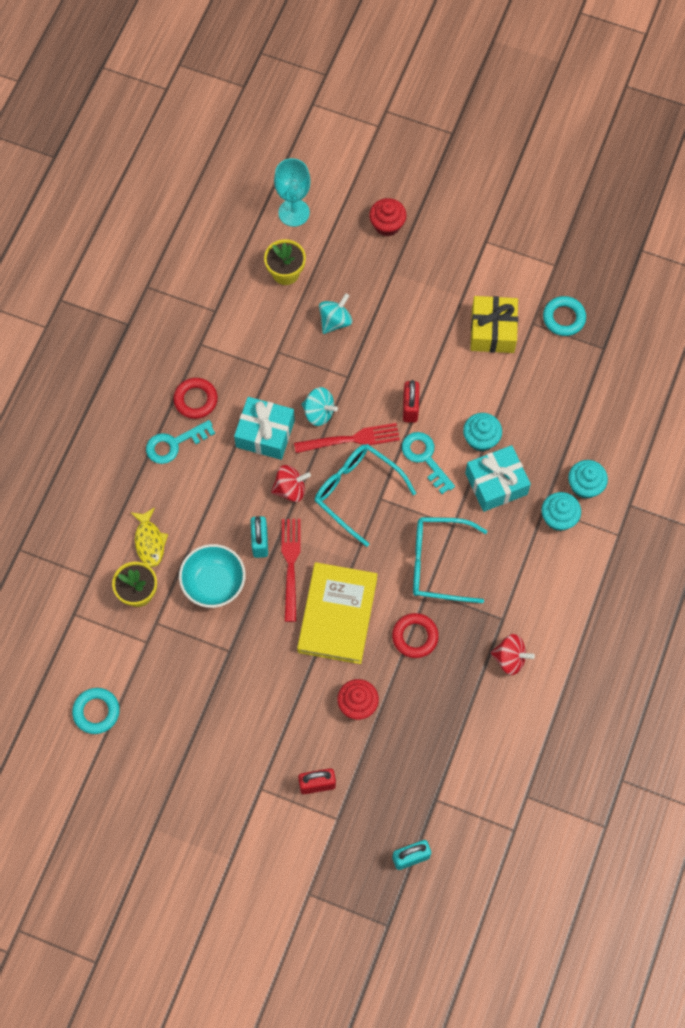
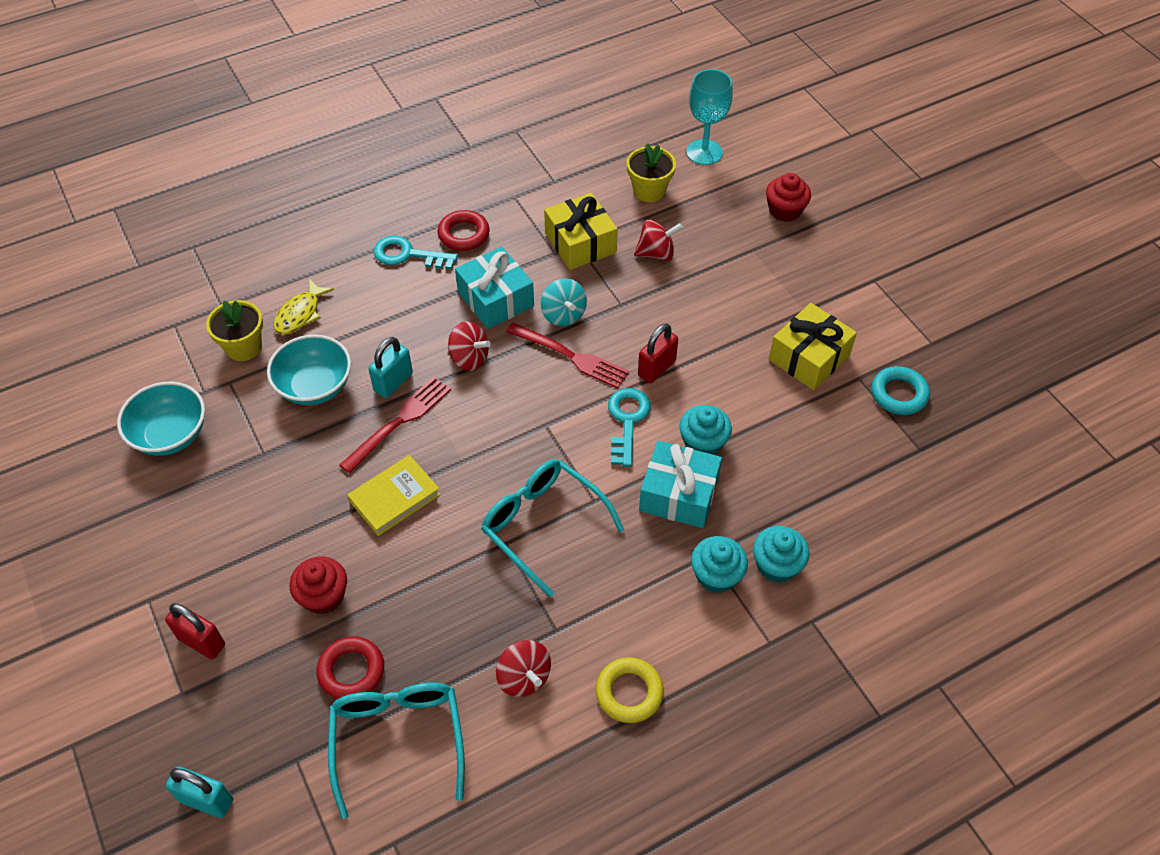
camera: 40 degrees right, 15 degrees down
(96, 712) = (96, 416): turquoise ring -> none
(158, 685) = (170, 435): none -> turquoise bowl
(279, 349) = (580, 243): none -> yellow gift
(335, 321) = (656, 253): turquoise spinning top -> red spinning top
(337, 615) = (394, 498): yellow book -> yellow book, size x0.62
(357, 492) = (529, 404): turquoise glasses -> turquoise glasses (398, 740)
(415, 637) = (447, 576): red ring -> red ring (351, 671)
(571, 622) = (629, 692): none -> yellow ring

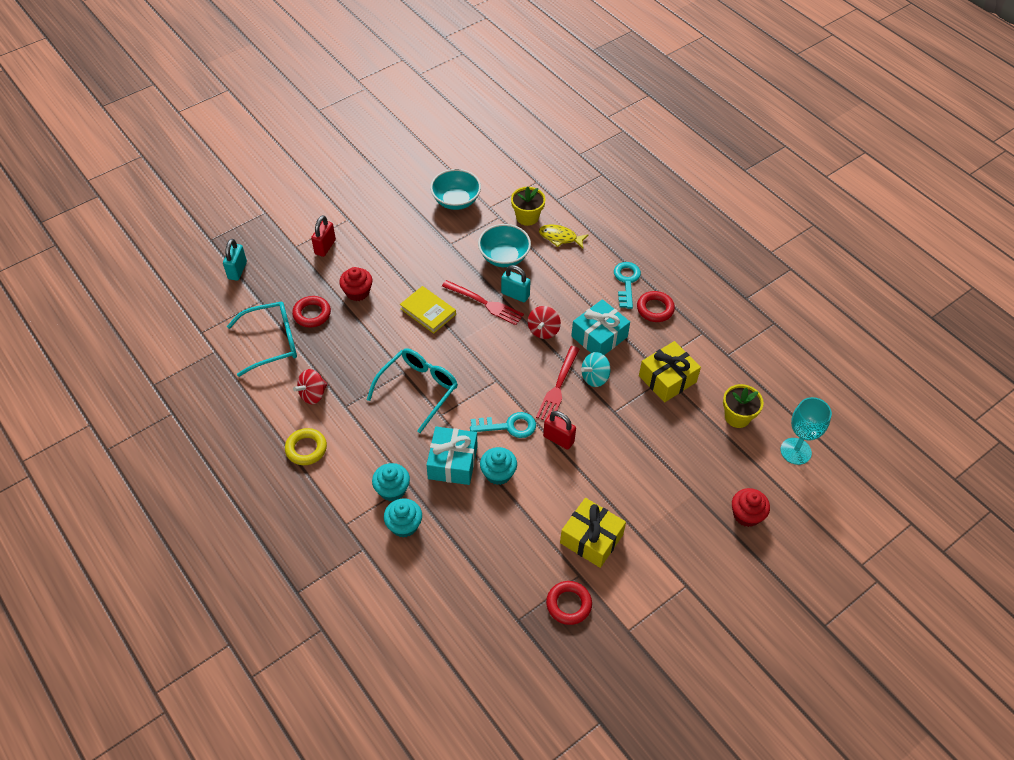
camera: 80 degrees right, 0 degrees up
(656, 253) = (671, 428): red spinning top -> none
(899, 394) = (568, 604): turquoise ring -> red ring

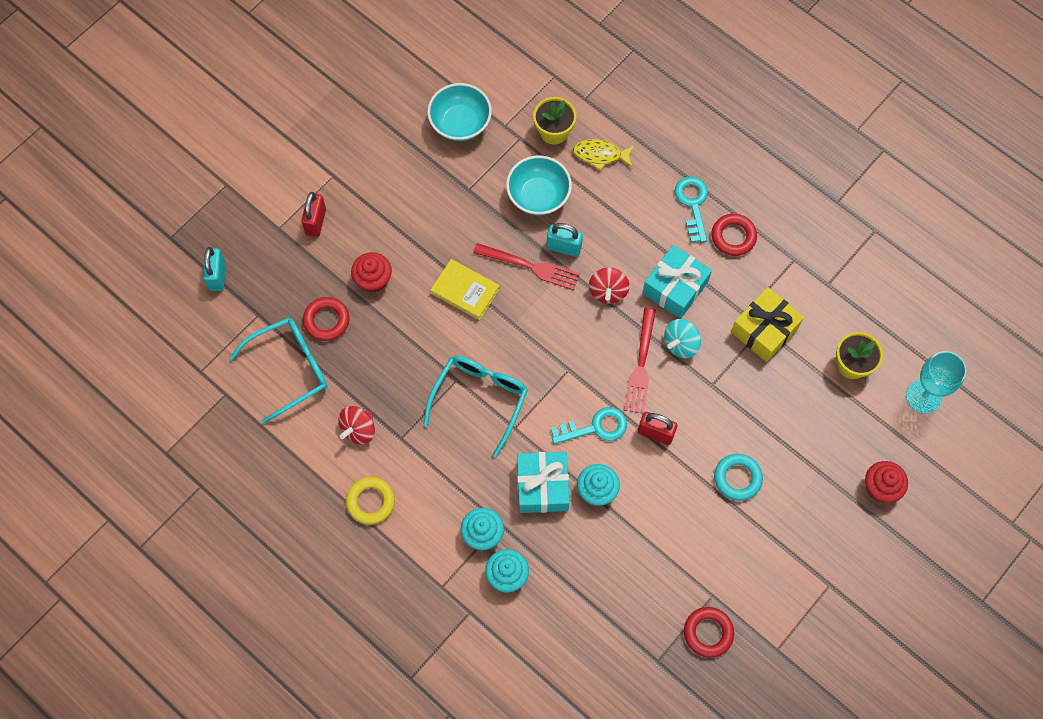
camera: 10 degrees left, 15 degrees up
(591, 539) = (717, 550): yellow gift -> none
(621, 485) = (737, 478): none -> turquoise ring

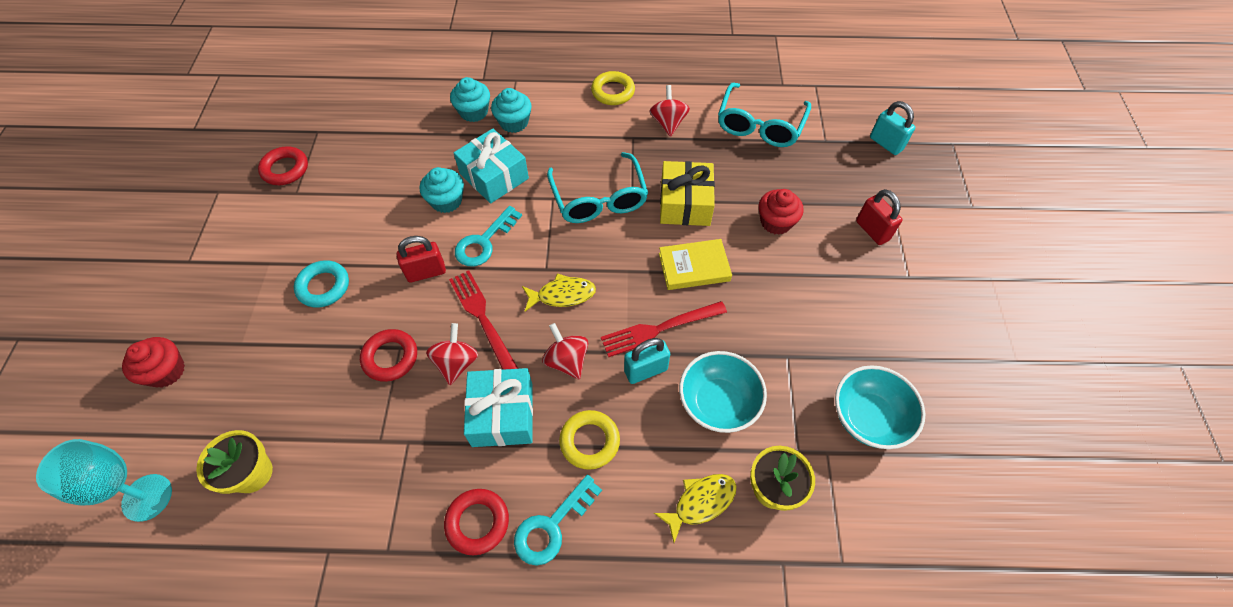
camera: 140 degrees right, 10 degrees down
(326, 320) = (774, 170): red ring -> red ring (390, 357)
(573, 340) = (562, 295): none -> yellow fish
(635, 232) = (589, 441): none -> yellow ring
(681, 344) = (456, 363): turquoise spinning top -> red spinning top
(692, 204) = (552, 526): turquoise key -> turquoise key turned 90 degrees clockwise
(764, 330) = (376, 440): yellow gift -> yellow gift (685, 203)

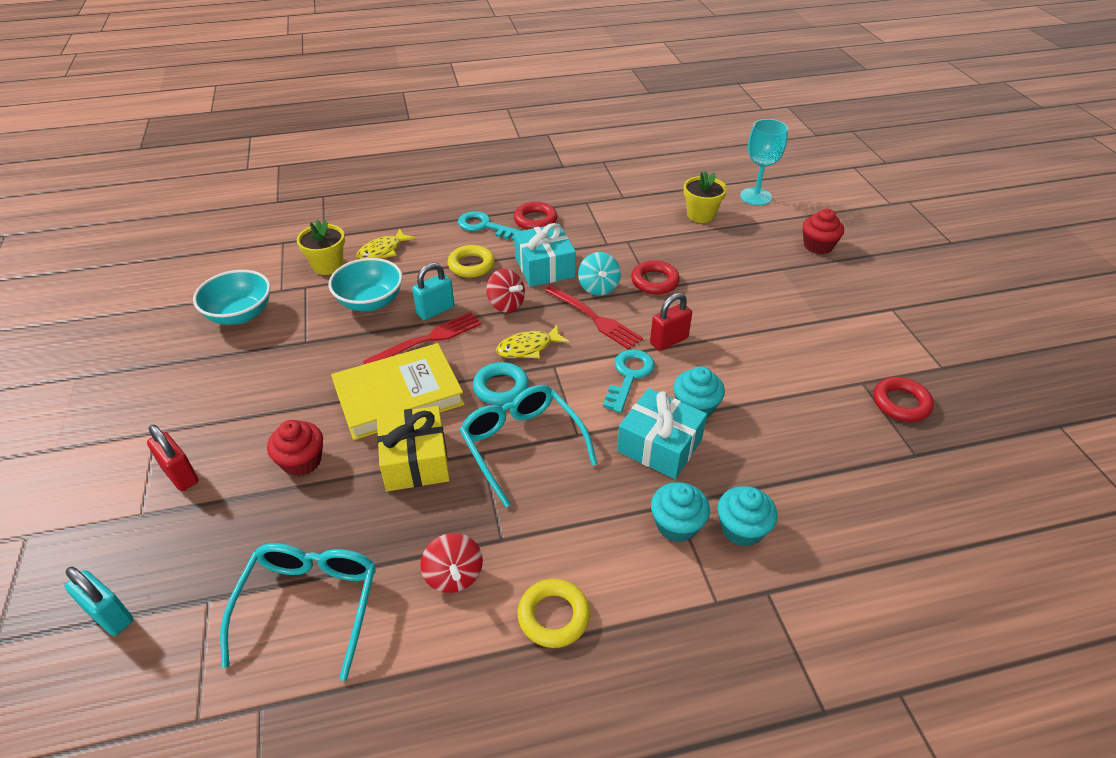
camera: 165 degrees right, 15 degrees down
(323, 286) = (752, 313): turquoise ring -> turquoise ring (501, 388)
(456, 363) = (598, 287): red spinning top -> turquoise spinning top
(552, 526) = (485, 226): turquoise key -> turquoise key turned 90 degrees counterclockwise
(694, 267) = (399, 396): yellow book -> yellow book, size x1.61

